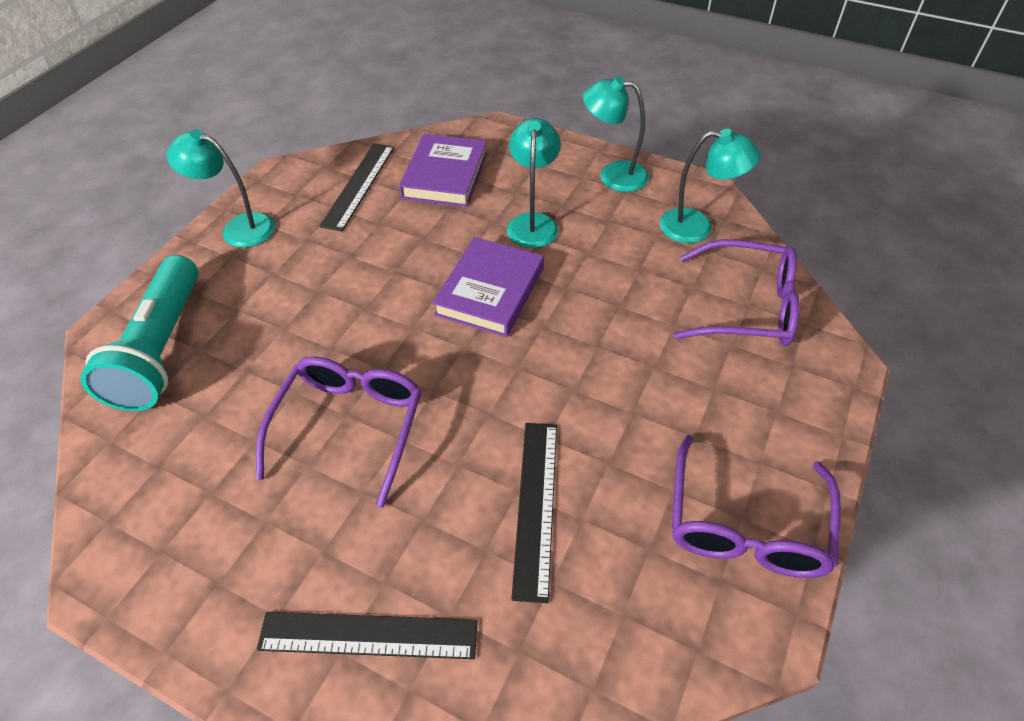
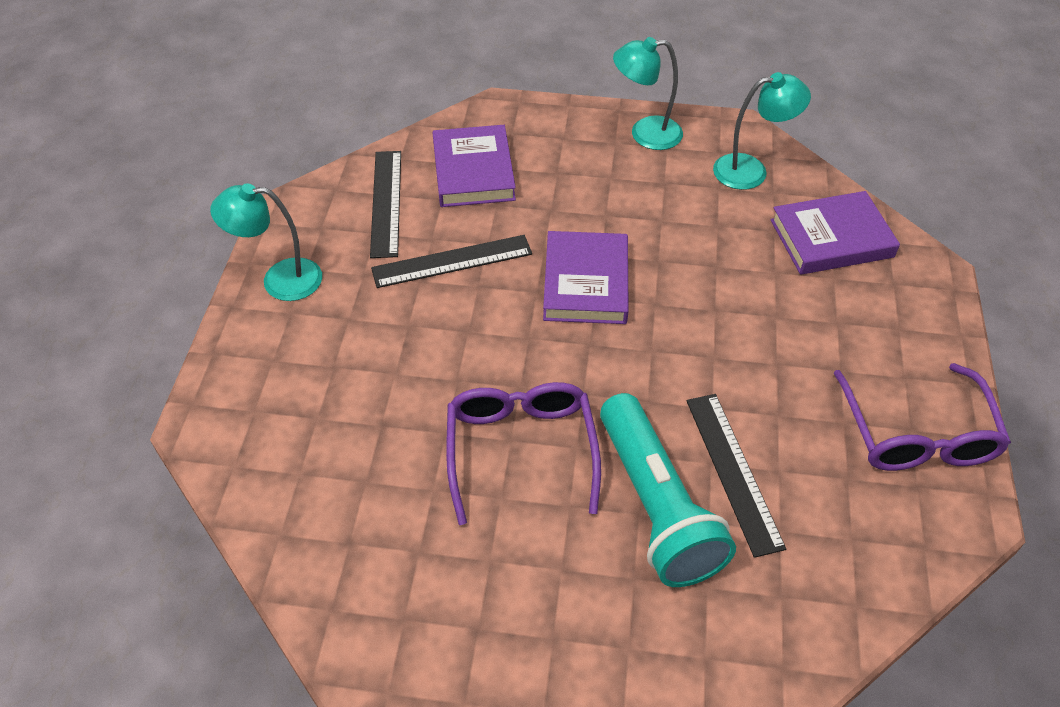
camera: 20 degrees left, 0 degrees up
(161, 349) = (276, 429): turquoise flashlight -> turquoise flashlight (656, 506)
(368, 635) = (645, 627): black ruler -> black ruler (452, 261)
(533, 222) = (591, 202): turquoise lamp -> none
(747, 307) = (831, 238): purple glasses -> purple book

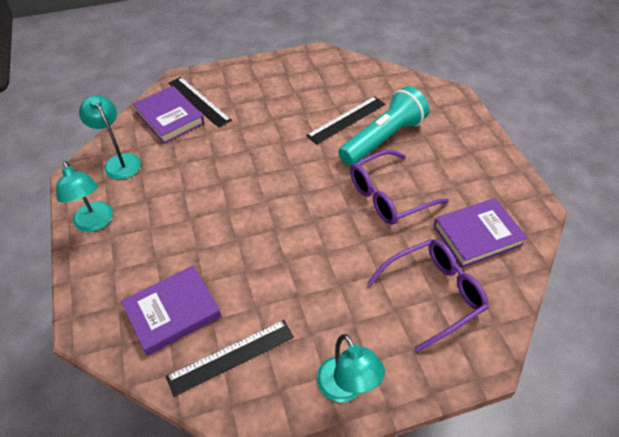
camera: 115 degrees left, 0 degrees up
(452, 261) = (272, 285): black ruler -> black ruler (199, 101)
(586, 283) = (255, 208): purple book -> purple book (477, 235)
(917, 434) = (288, 72): purple glasses -> purple glasses (433, 294)

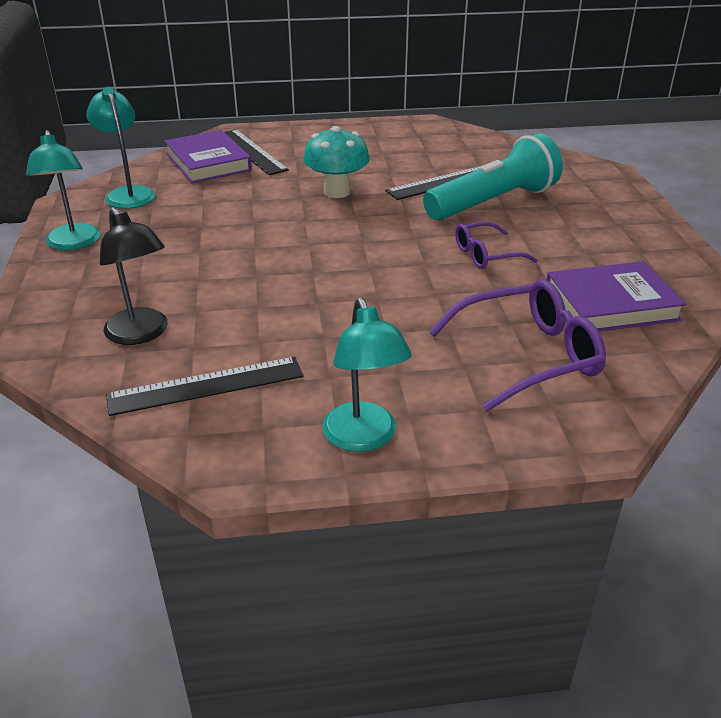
camera: 10 degrees right, 15 degrees down
(172, 312) = (141, 334): purple book -> black lamp
(272, 141) = (337, 192): none -> turquoise mushroom
(388, 196) = (486, 255): purple glasses -> purple glasses, size x0.59

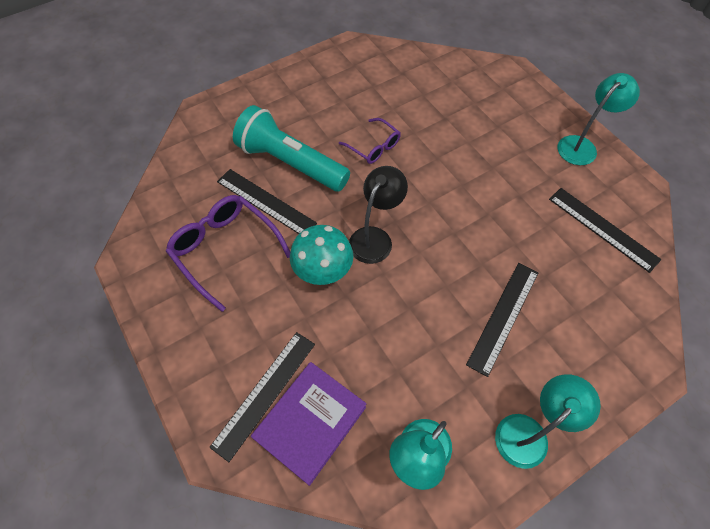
camera: 115 degrees left, 25 degrees up
(141, 334) = (590, 292): black lamp -> black lamp (375, 237)
(184, 267) = (503, 317): none -> black ruler
(528, 356) = (471, 104): purple glasses -> purple glasses (225, 250)
(610, 304) = (397, 81): purple book -> none

